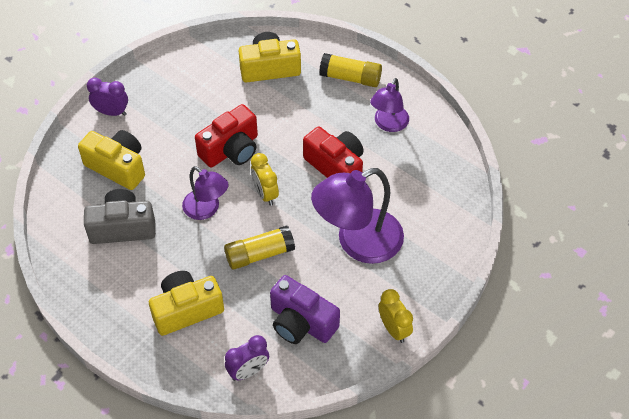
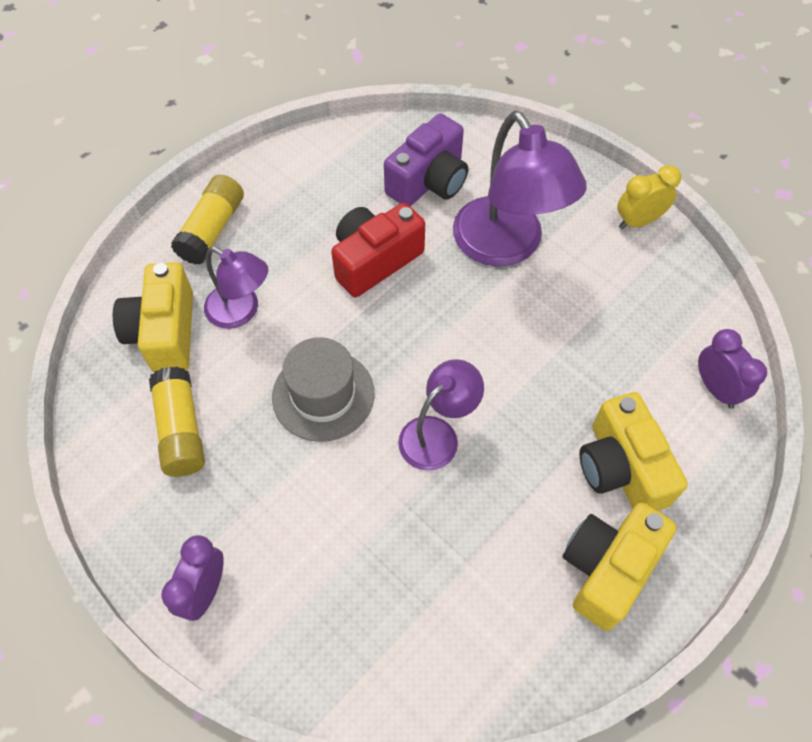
camera: 85 degrees left, 5 degrees up
(118, 167) = (334, 578): yellow camera -> yellow camera (607, 569)
(122, 227) = (465, 567): grey camera -> none
(231, 149) = (323, 395): red camera -> grey hat
(259, 254) = (523, 365): yellow glue stick -> yellow glue stick (181, 430)
(265, 194) = (415, 352): yellow clock -> none
(301, 322) = (634, 320): purple camera -> purple camera (429, 181)
(388, 124) = (309, 194): purple lamp -> purple lamp (241, 311)

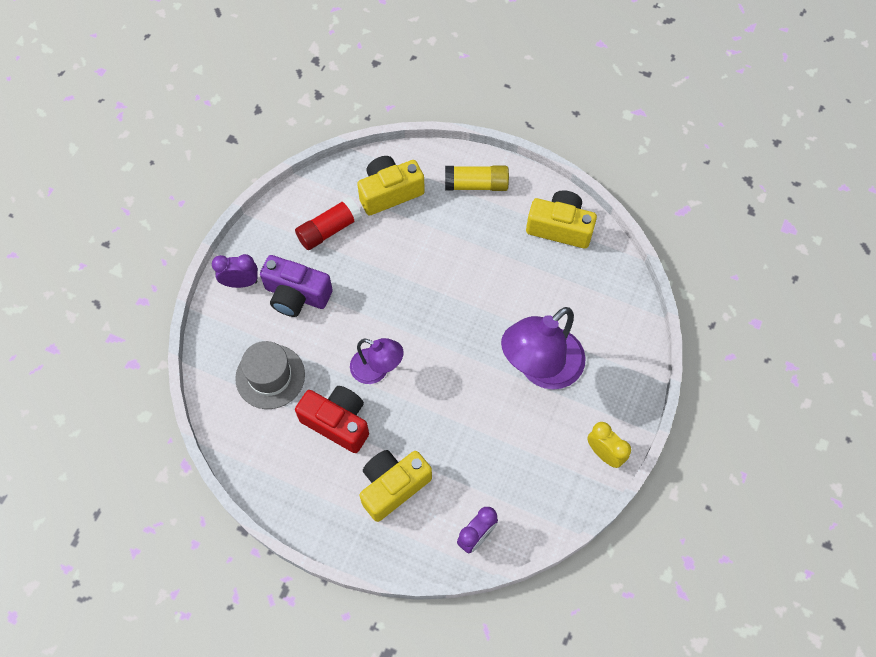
camera: 70 degrees right, 5 degrees up
(181, 430) = (329, 230): yellow glue stick -> red glue stick
(241, 311) = (421, 227): purple lamp -> none
(323, 395) = (380, 296): grey hat -> grey hat (270, 376)
(375, 260) = (492, 289): red camera -> red camera (337, 422)
(429, 181) = (577, 300): purple camera -> purple camera (296, 295)
(607, 569) = (322, 493): yellow camera -> yellow camera (560, 227)

